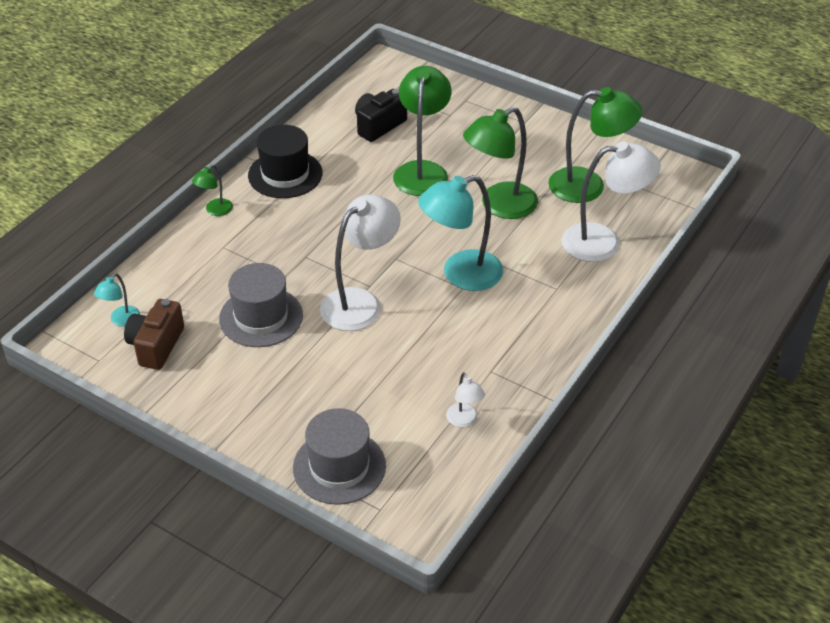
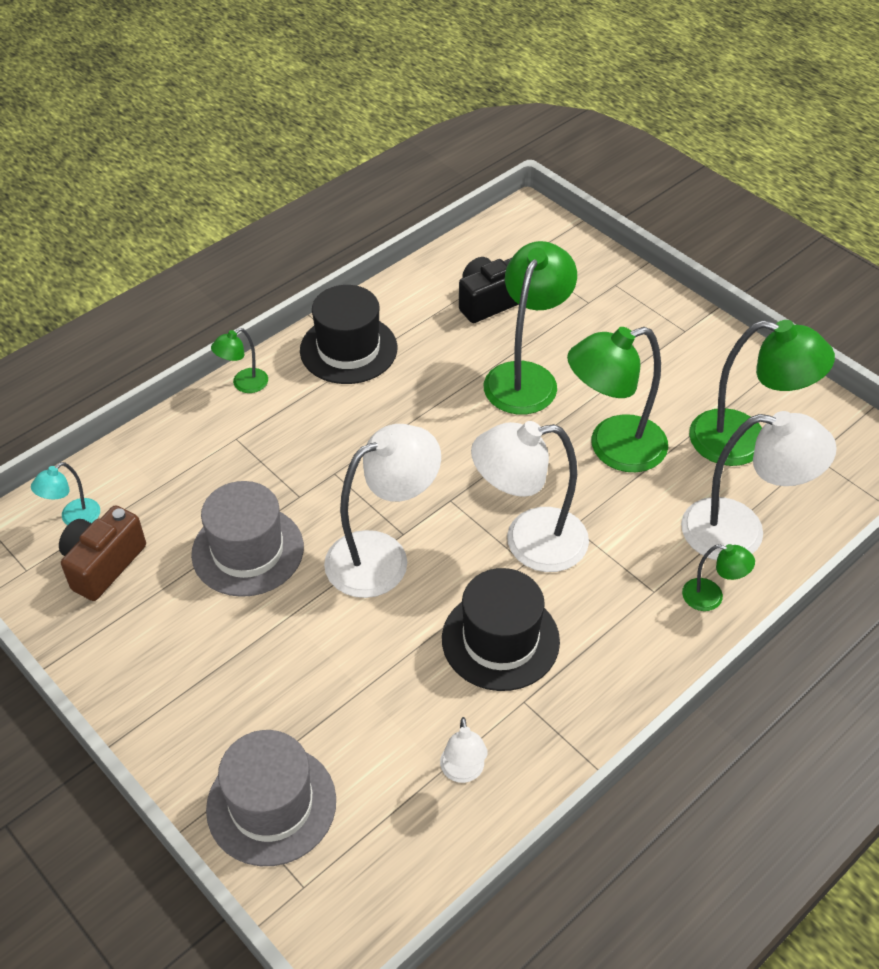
camera: 15 degrees right, 5 degrees up
(461, 274) = (529, 542): turquoise lamp -> white lamp
(462, 337) = (500, 640): none -> black hat
(596, 285) = (711, 597): none -> green lamp

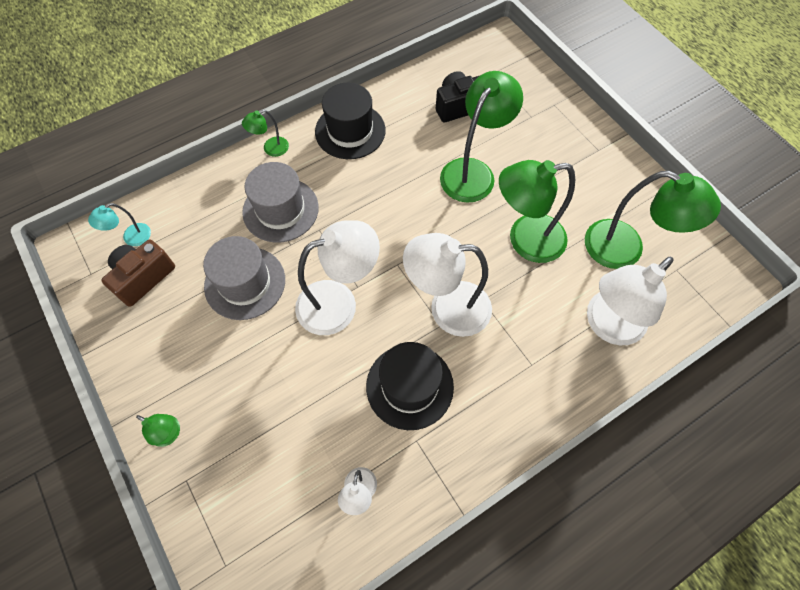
camera: 10 degrees right, 15 degrees up
(271, 804) = (217, 493): grey hat -> grey hat (280, 210)
(711, 597) = (574, 377): green lamp -> green lamp (170, 434)
(740, 532) = (607, 325): white lamp -> white lamp turned 120 degrees clockwise

